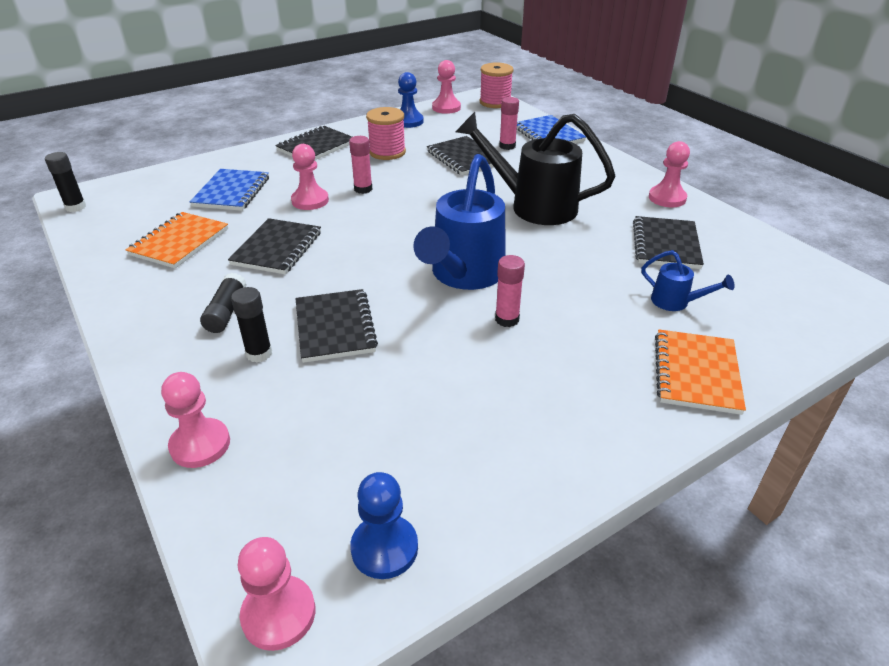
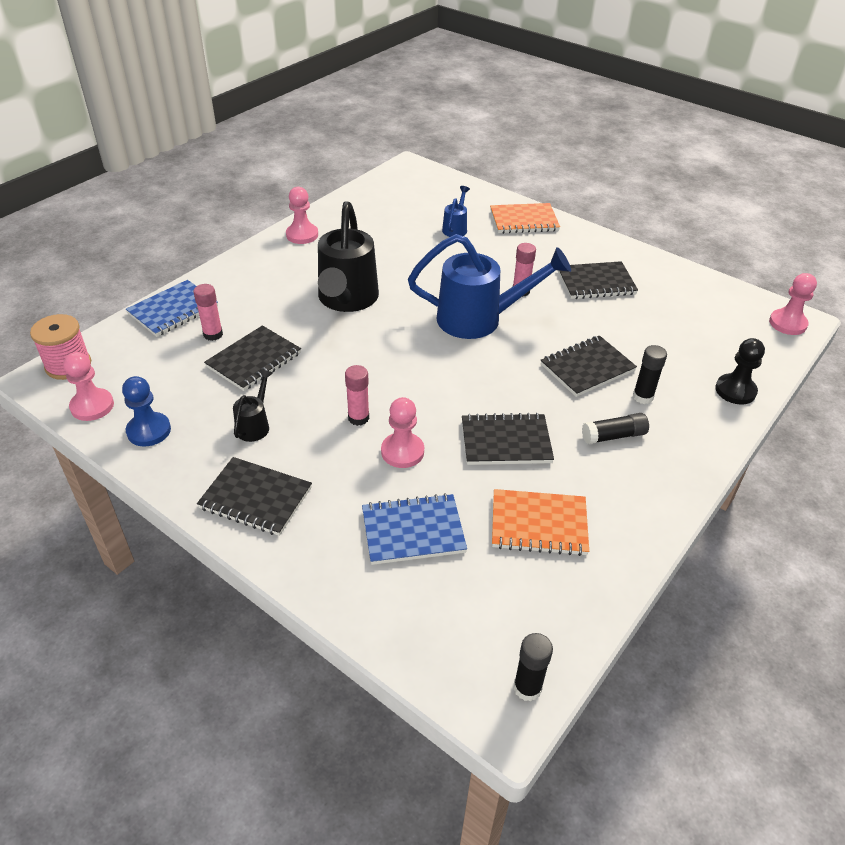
camera: 110 degrees left, 5 degrees up
(200, 445) = (735, 390): pink pawn -> black pawn
(384, 548) = (727, 301): blue pawn -> none
(387, 152) = (255, 425): pink spool -> black watering can
(665, 245) = (381, 233): black notebook -> black notebook (596, 283)

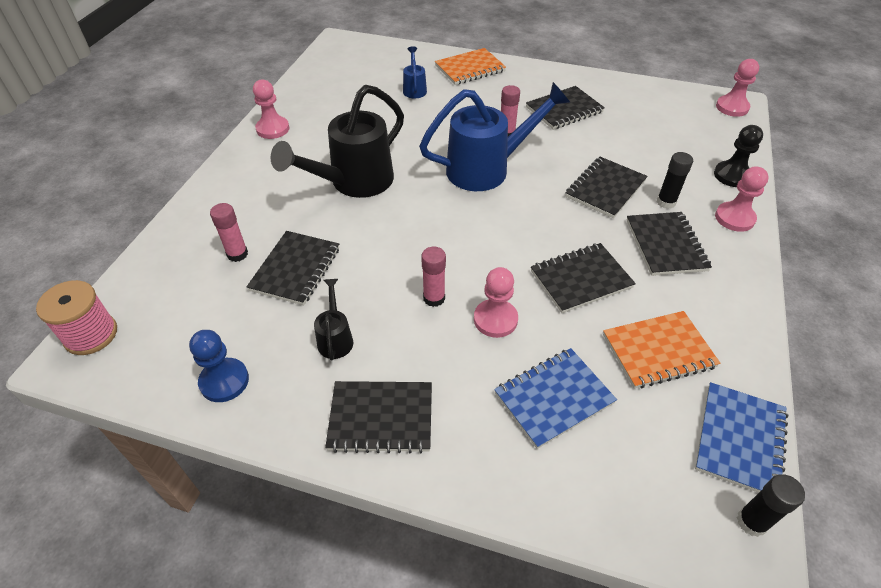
camera: 20 degrees left, 5 degrees up
(92, 406) = (144, 373): pink pawn -> pink pawn (734, 218)
(173, 310) = (180, 240): blue notebook -> blue notebook (740, 440)
(346, 300) = (354, 183): black watering can -> black watering can turned 60 degrees clockwise
(613, 436) = (666, 245): black glue stick -> black notebook

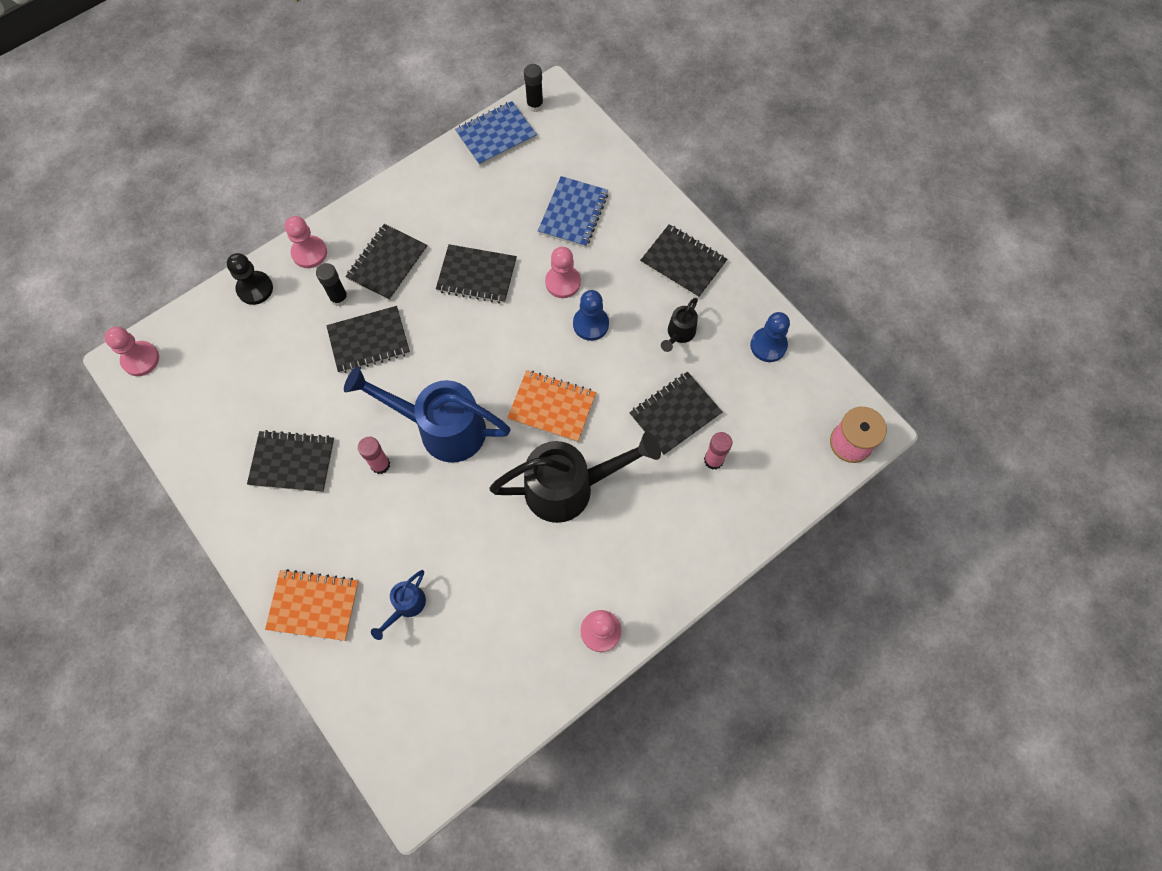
camera: 145 degrees left, 20 degrees up
(434, 298) = (590, 324): pink glue stick -> blue pawn
(553, 398) = (573, 213): blue notebook -> blue notebook turned 75 degrees counterclockwise
(658, 351) = (483, 201): orange notebook -> orange notebook (552, 407)

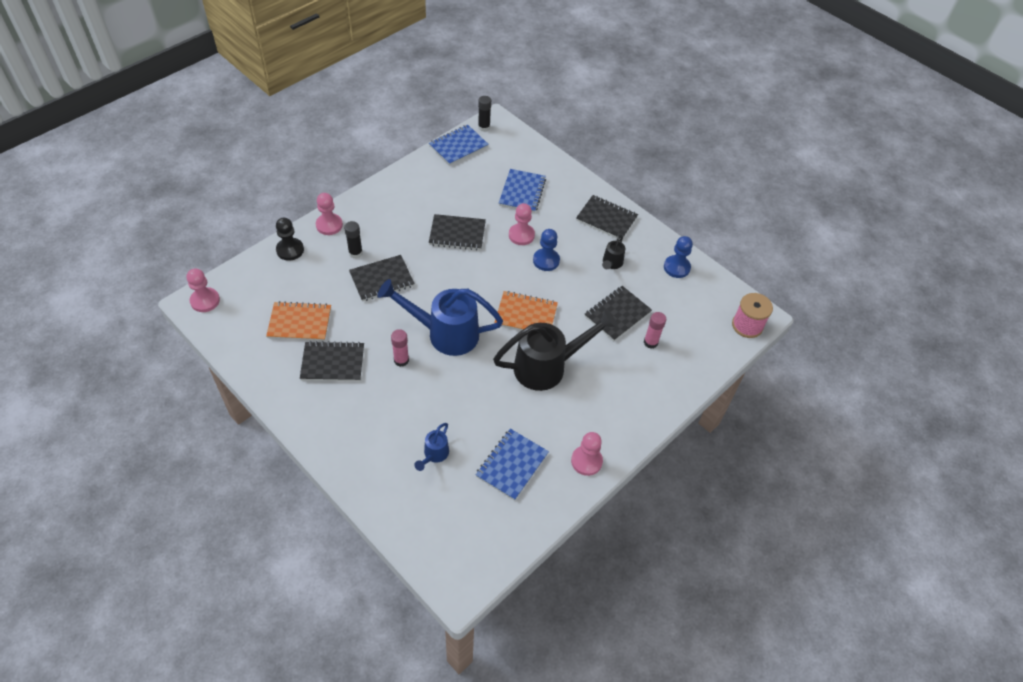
camera: 10 degrees left, 15 degrees down
(314, 605) = (361, 459): orange notebook -> orange notebook (300, 323)
(387, 263) = (389, 229): black notebook -> none
(503, 629) = (512, 465): none -> blue notebook

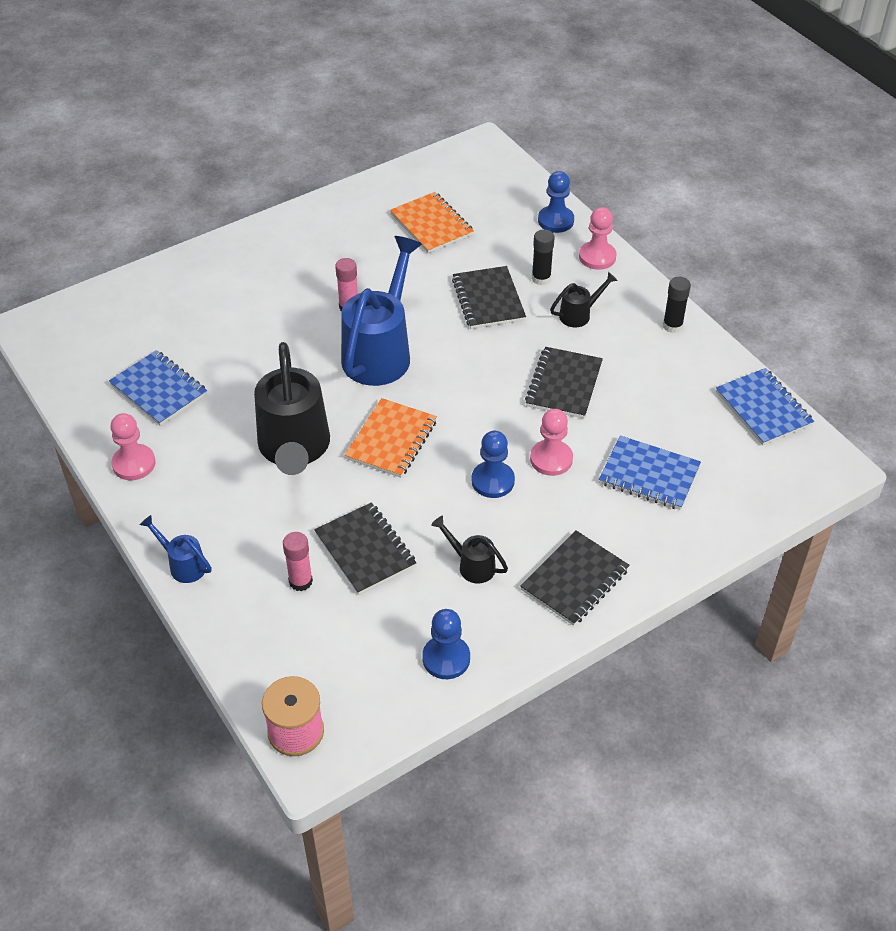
camera: 105 degrees right, 5 degrees down
(205, 301) = (483, 153): pink pawn -> none
(290, 250) = (555, 220): black pawn -> blue pawn
(300, 323) = (431, 225): orange notebook -> orange notebook turned 45 degrees counterclockwise
(333, 363) = (362, 249): black notebook -> none
(390, 230) = (579, 314): none -> black watering can
(434, 455) = (201, 323): blue watering can -> blue watering can (183, 564)
(484, 127) = (814, 448): black glue stick -> black glue stick (672, 326)

